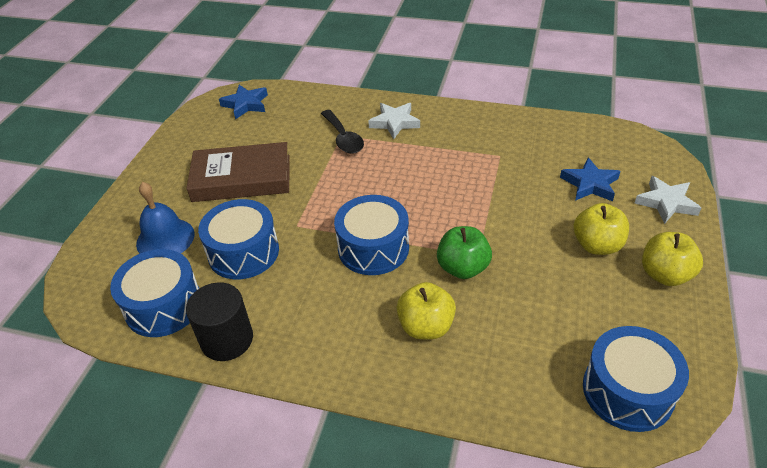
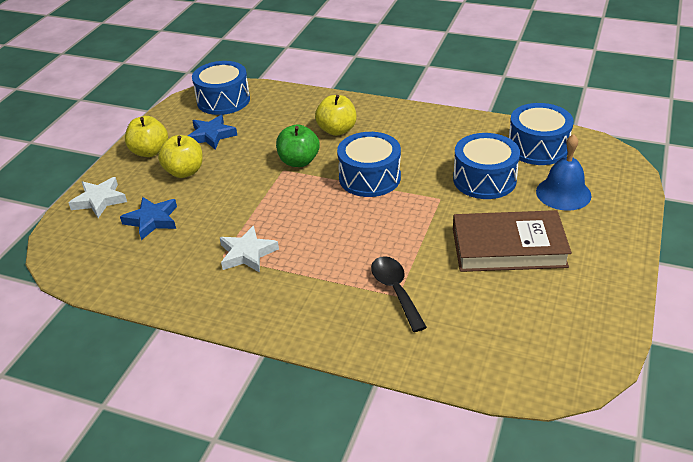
camera: 175 degrees left, 5 degrees down
(227, 339) = (480, 128): black cylinder -> none
(245, 104) = (540, 359): blue star -> blue star (211, 135)
(394, 123) = (329, 309): white star -> white star (247, 253)

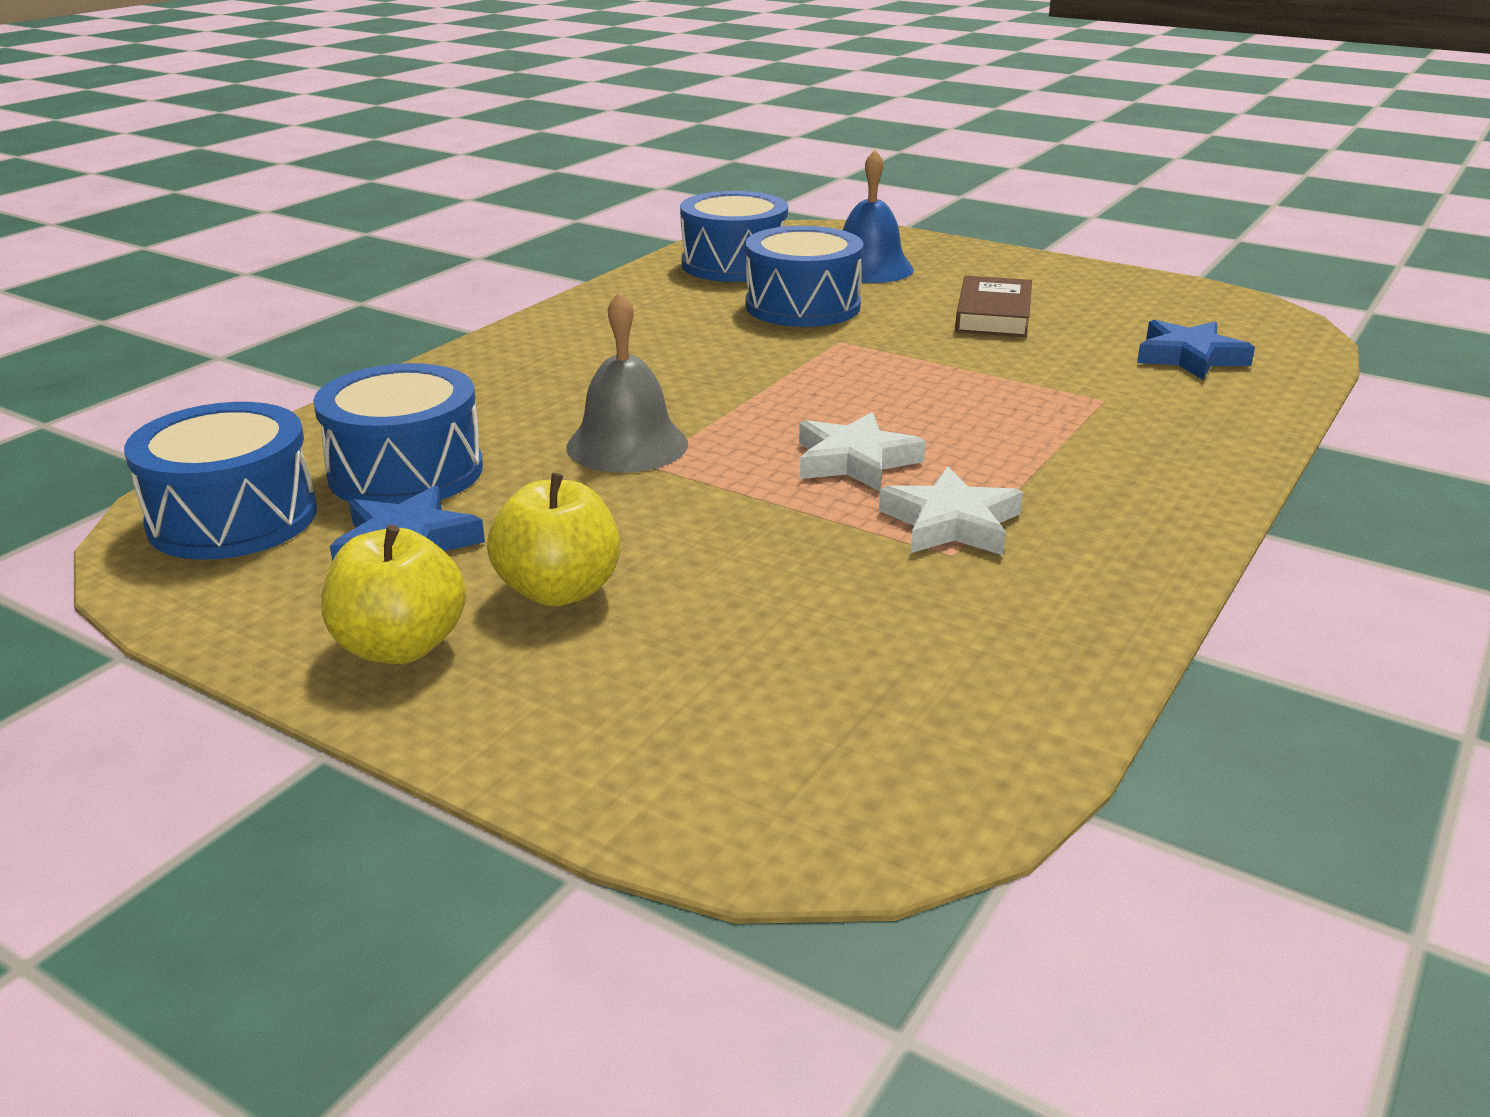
camera: 80 degrees left, 10 degrees down
(99, 200) = (610, 746): white star -> white star (854, 461)
(152, 220) = (766, 647): blue star -> blue star (1189, 357)
(299, 161) = (627, 445): green apple -> grey bell
(337, 130) = (534, 398): yellow apple -> none
(369, 178) = (739, 385): blue drum -> blue drum (406, 472)
(395, 290) = (1090, 399): black spoon -> none
(508, 247) = (993, 315): brown book -> brown book, size x0.63

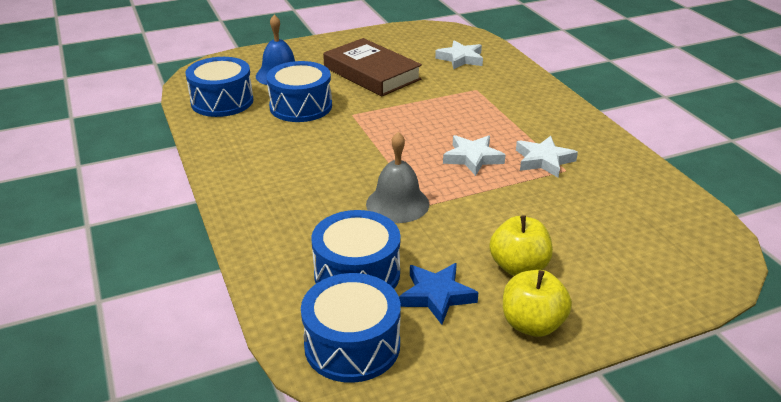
camera: 55 degrees left, 5 degrees up
(993, 315) = (371, 73): brown book -> brown book, size x1.59
(1189, 357) = (460, 59): blue star -> white star

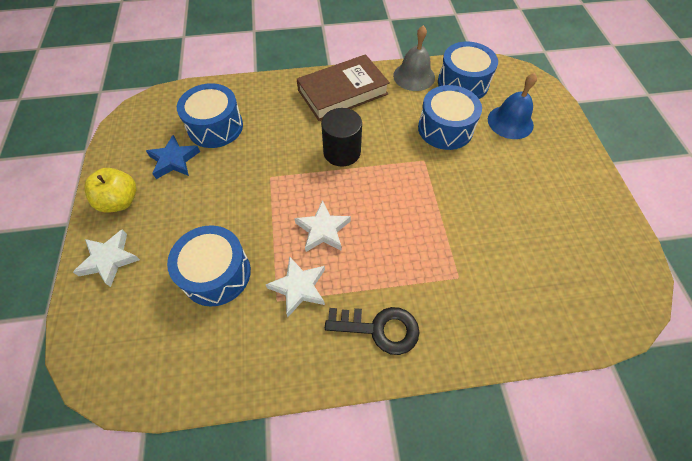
camera: 105 degrees right, 25 degrees up
(352, 345) = (160, 115): blue drum -> blue drum (216, 273)
(361, 163) = (342, 152): none -> black cylinder
(371, 73) = (508, 191): brown book -> brown book (342, 92)
(397, 204) = (279, 162): grey bell -> grey bell (414, 76)
(460, 59) = (542, 286): white star -> white star (109, 259)
(518, 267) = (173, 213): yellow apple -> none
(548, 117) = (379, 328): none -> black key

